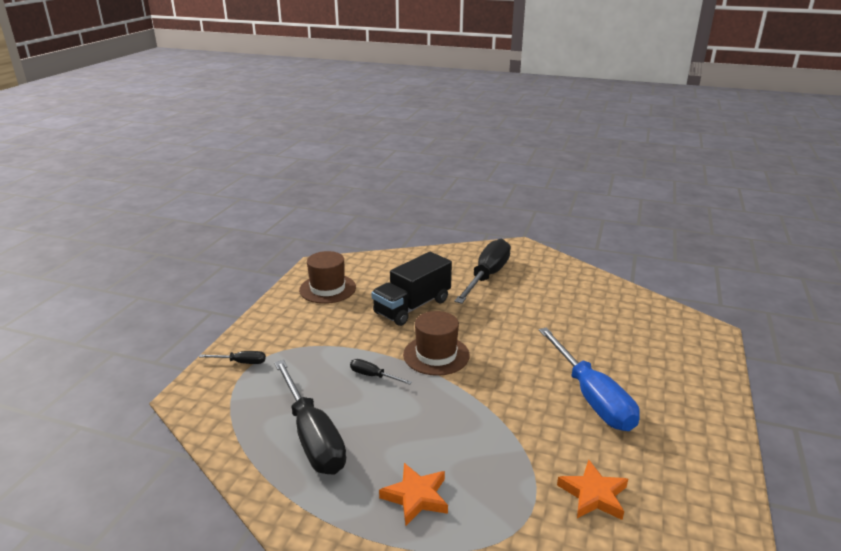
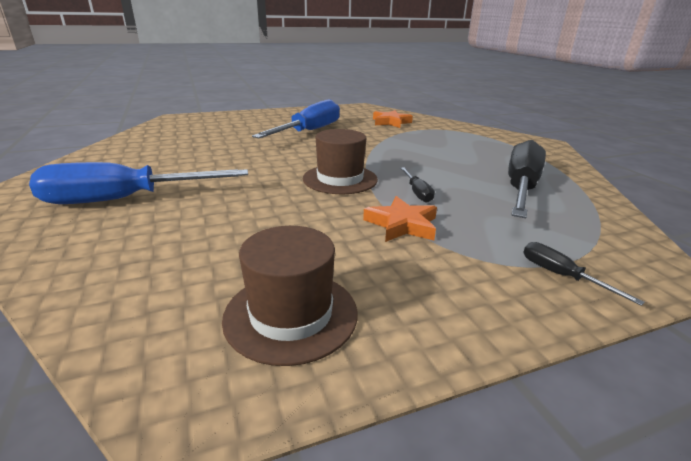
camera: 130 degrees left, 0 degrees up
(412, 306) = (262, 218): black truck -> none
(416, 497) = (478, 148): orange star -> orange star (402, 224)
(487, 276) = (124, 199): black screwdriver -> blue screwdriver

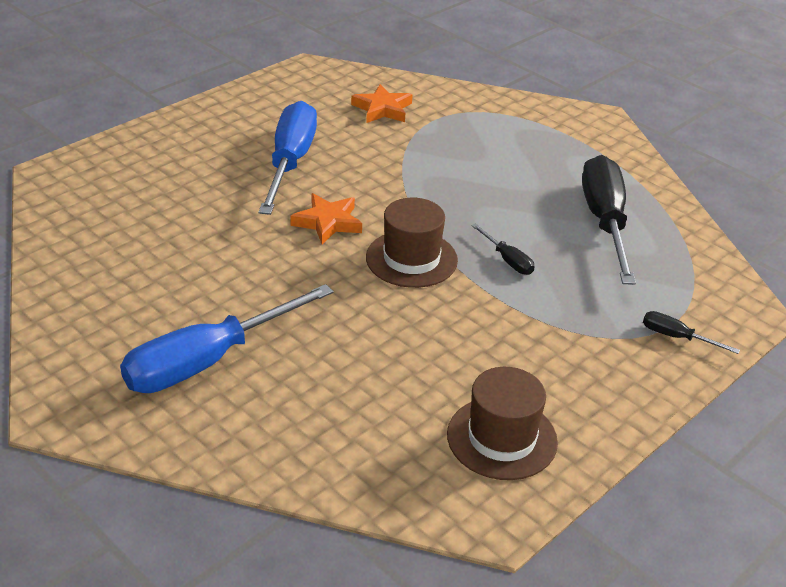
camera: 25 degrees left, 10 degrees up
(402, 224) = (522, 314): orange star -> orange star (328, 222)

